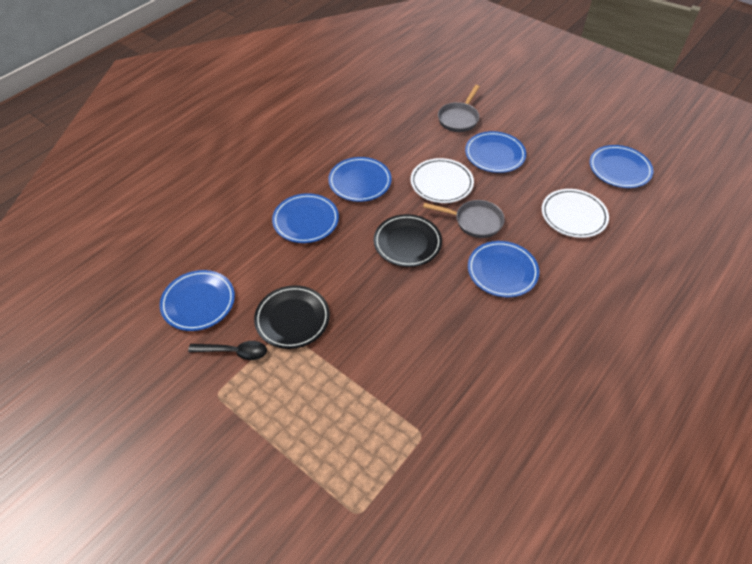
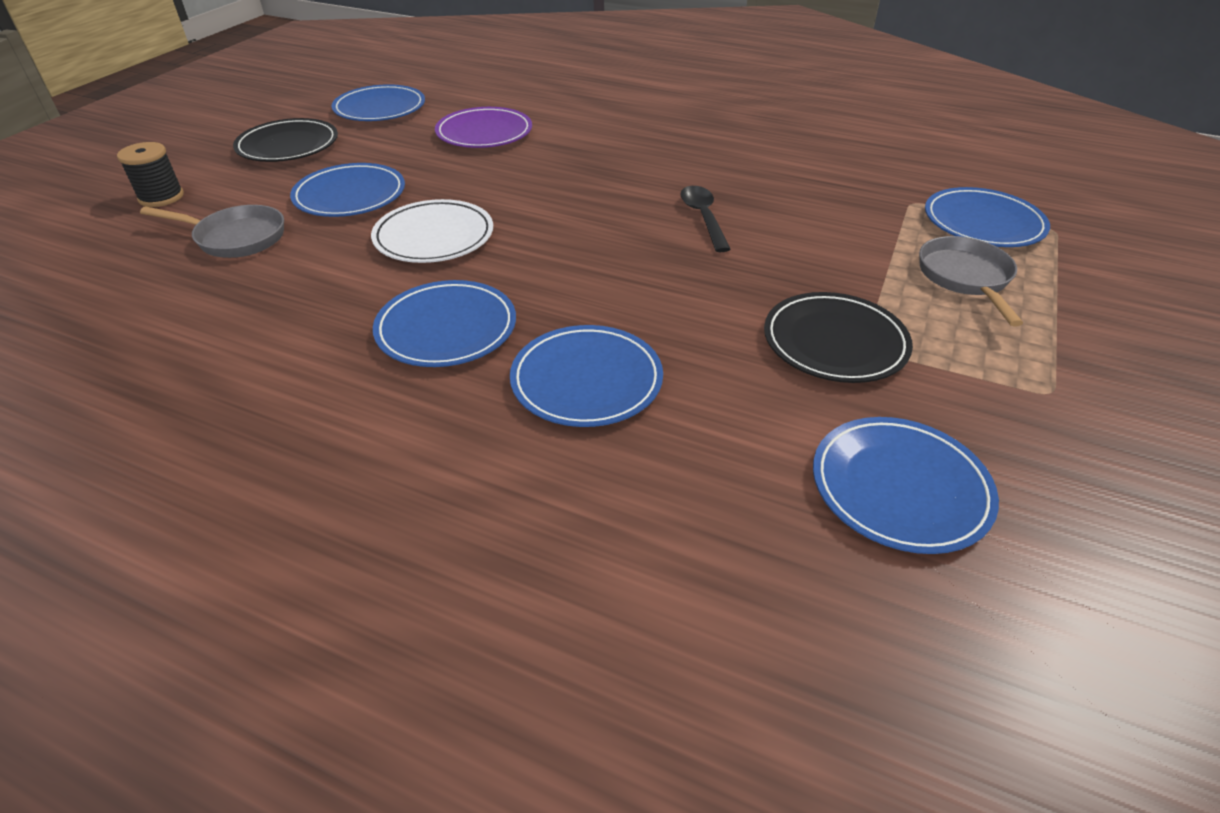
camera: 105 degrees left, 10 degrees down
(234, 352) = (958, 396): black spoon -> black spoon (703, 218)
(407, 243) = (595, 252): black plate -> black plate (288, 146)
(475, 221) = (521, 199): grey pan -> grey pan (965, 278)
(502, 271) = (614, 172): blue plate -> blue plate (983, 223)
(507, 93) = (161, 197): none -> black spool
(573, 215) = (484, 133): white plate -> purple plate

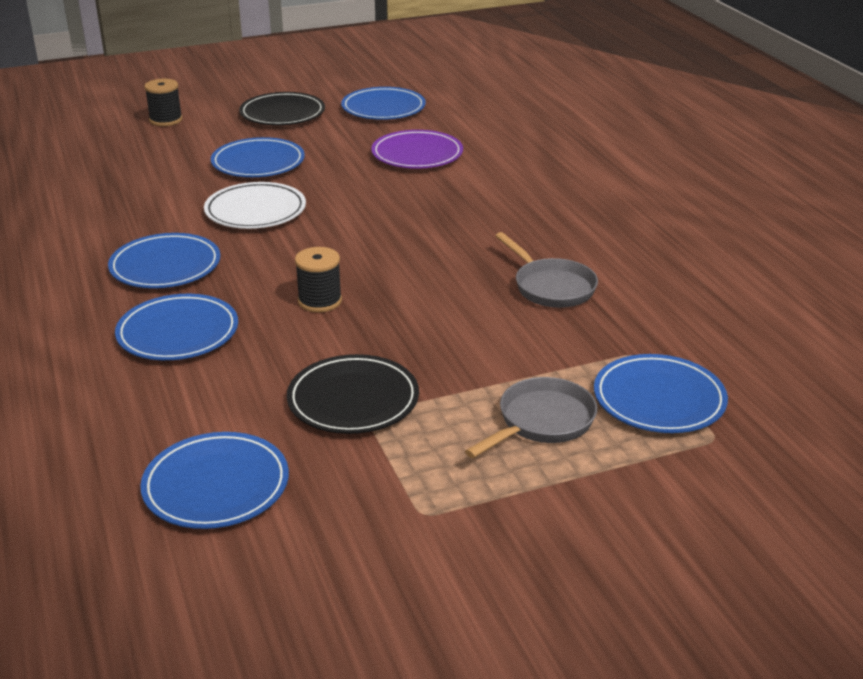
camera: 45 degrees right, 10 degrees down
(236, 238) = (159, 162): grey pan -> grey pan (551, 287)
(647, 281) = (320, 301): none -> black spool
(703, 218) = (442, 282): black spoon -> none

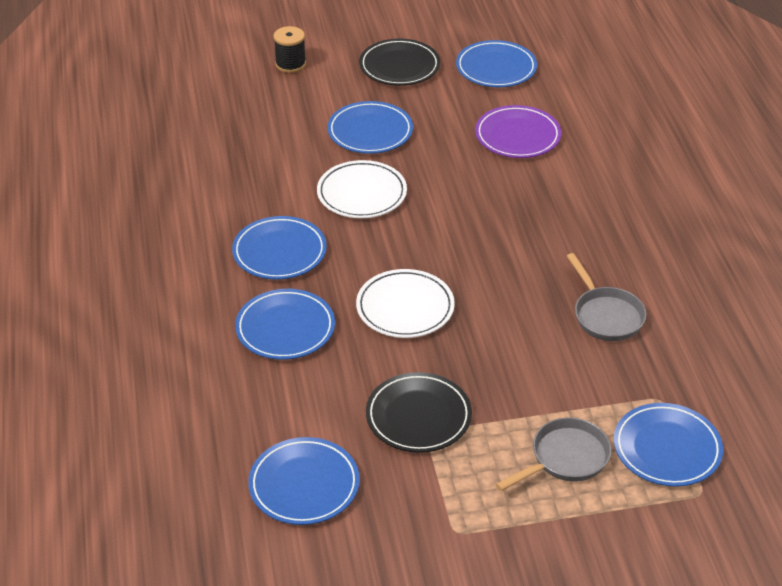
camera: 10 degrees right, 10 degrees up
(320, 301) = (405, 307): black spool -> white plate

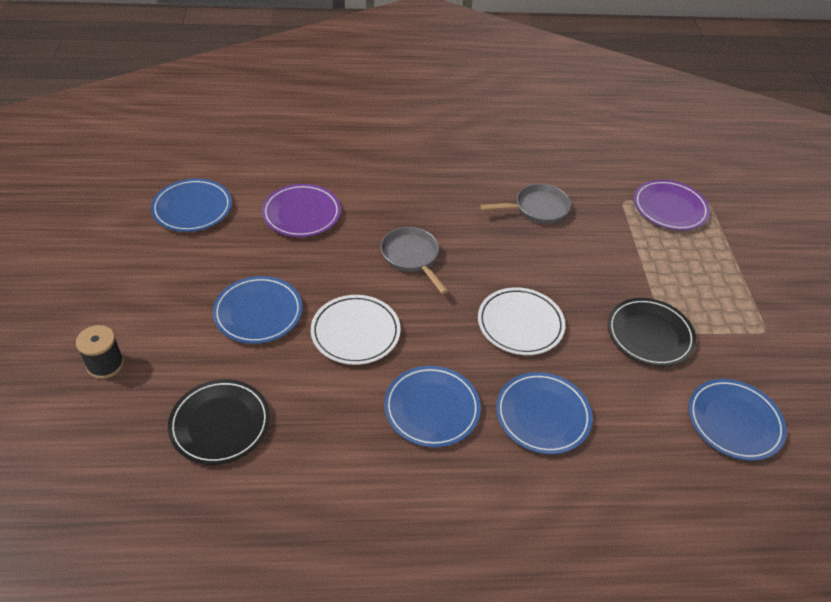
camera: 85 degrees left, 5 degrees up
(399, 66) = (155, 274): black plate -> black plate (220, 424)
(565, 458) = (685, 259): grey pan -> grey pan (411, 257)
(667, 448) = (670, 208): blue plate -> purple plate

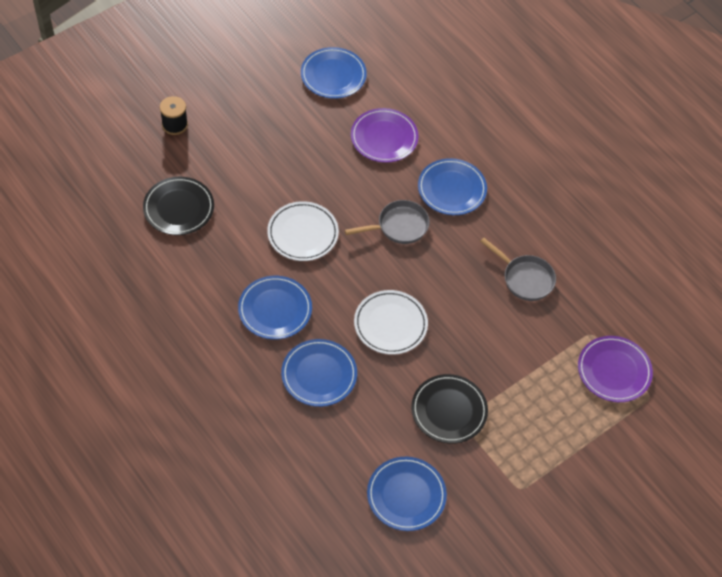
camera: 55 degrees right, 10 degrees up
(258, 312) = (275, 172): blue plate -> blue plate (451, 189)
(411, 257) = (399, 226): grey pan -> grey pan turned 45 degrees clockwise

